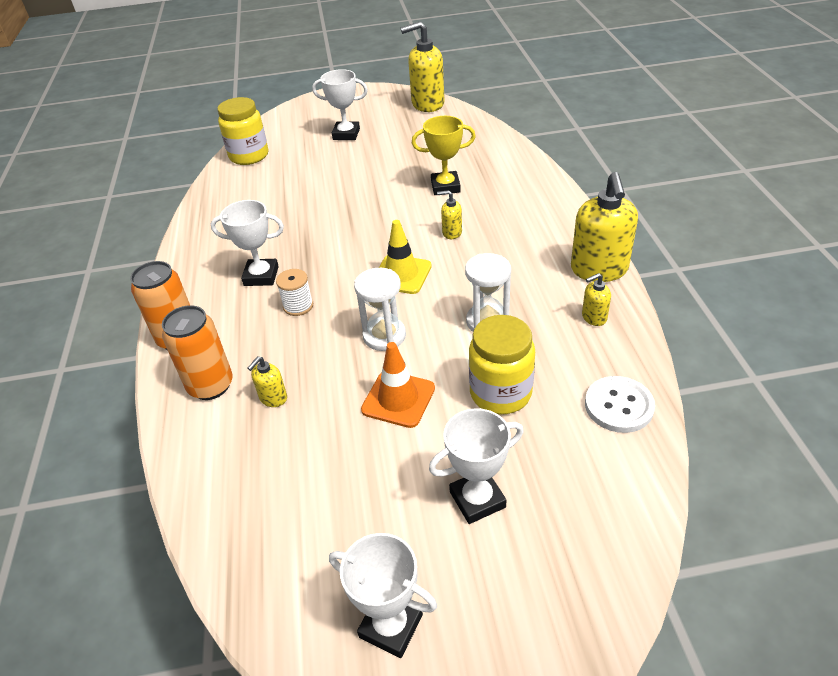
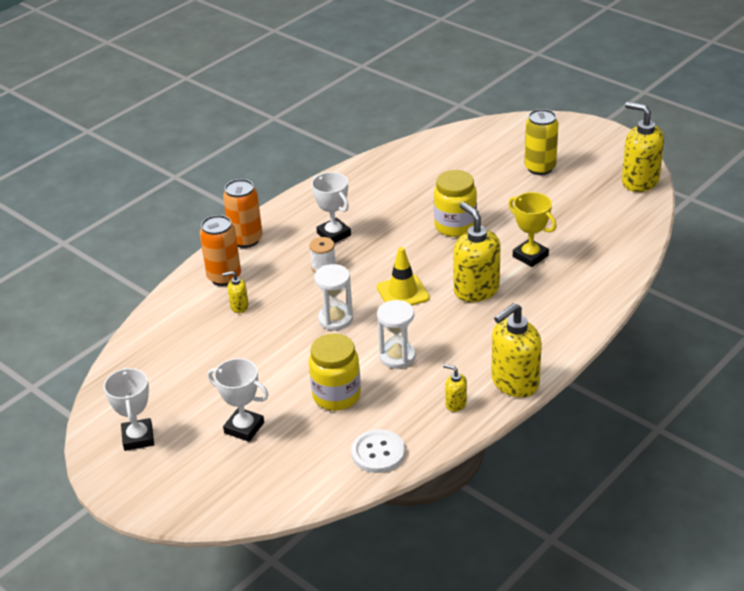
camera: 50 degrees right, 5 degrees down
(249, 156) = (453, 142): yellow jar -> yellow jar (455, 226)
(346, 134) = (540, 168): white trophy -> yellow can
(398, 399) = (288, 356): orange traffic cone -> none
(451, 233) = (476, 290): yellow soap dispenser -> yellow soap dispenser, size x2.12

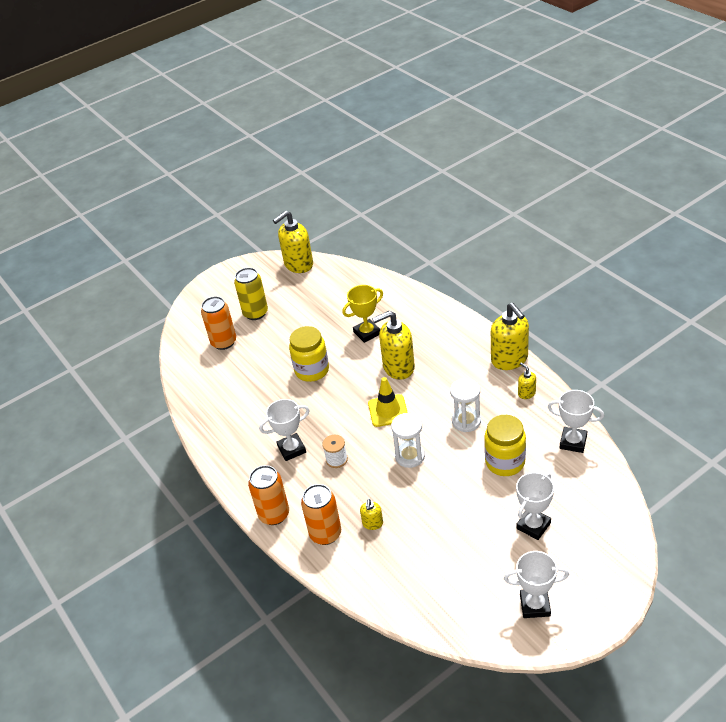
camera: 75 degrees left, 5 degrees up
(378, 453) = (573, 442): white button -> white trophy
(455, 404) = (526, 393): yellow soap dispenser -> yellow soap dispenser turned 105 degrees clockwise
(485, 157) = (224, 342): none -> orange can

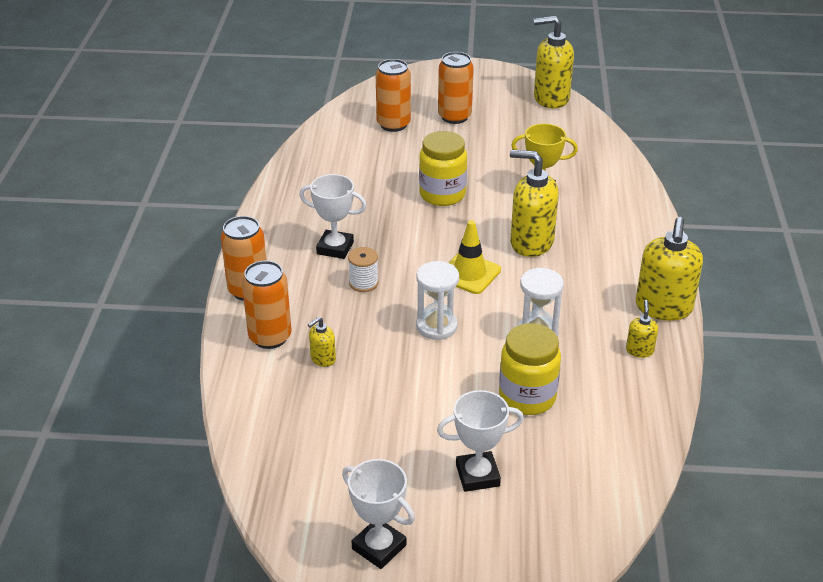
camera: 35 degrees right, 5 degrees down
(255, 313) = (454, 117): yellow can -> orange can
(573, 442) = (630, 430): white trophy -> none

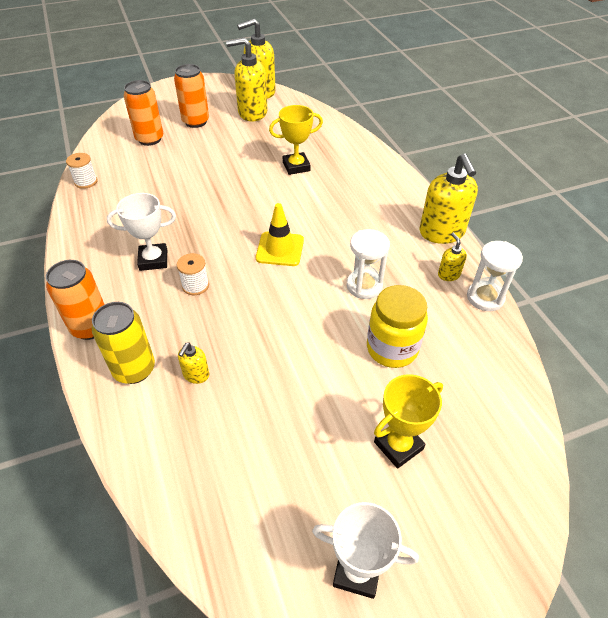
camera: 25 degrees left, 10 degrees up
(270, 337) = (134, 369): orange can -> yellow can
(305, 154) = (86, 182): none -> white spool
(436, 326) = (280, 306): white hourglass -> white hourglass (485, 297)
(442, 194) = (220, 187): yellow jar -> none
(477, 475) = (398, 445): white trophy -> yellow trophy
(531, 242) = (313, 208): yellow soap dispenser -> yellow soap dispenser (252, 113)

